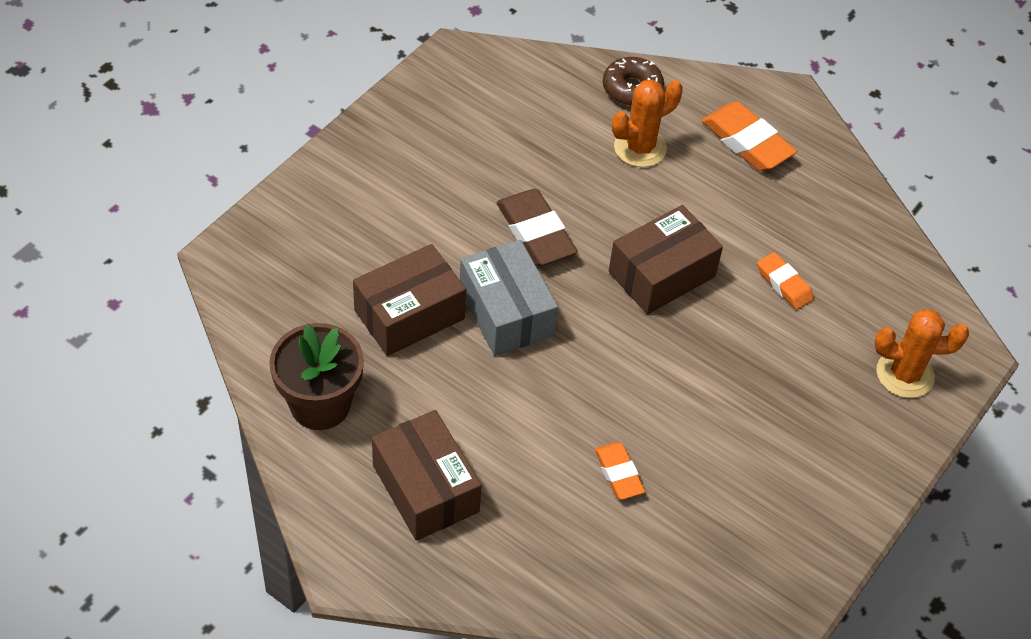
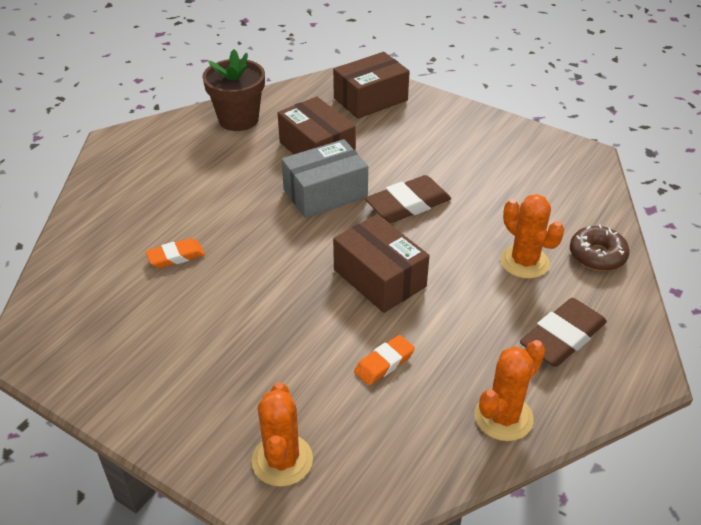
camera: 90 degrees right, 10 degrees down
(425, 488) = (170, 166): brown box -> brown box (370, 99)
(747, 142) = (562, 337): orange eraser -> brown eraser
(844, 204) = (503, 417): none -> orange cactus

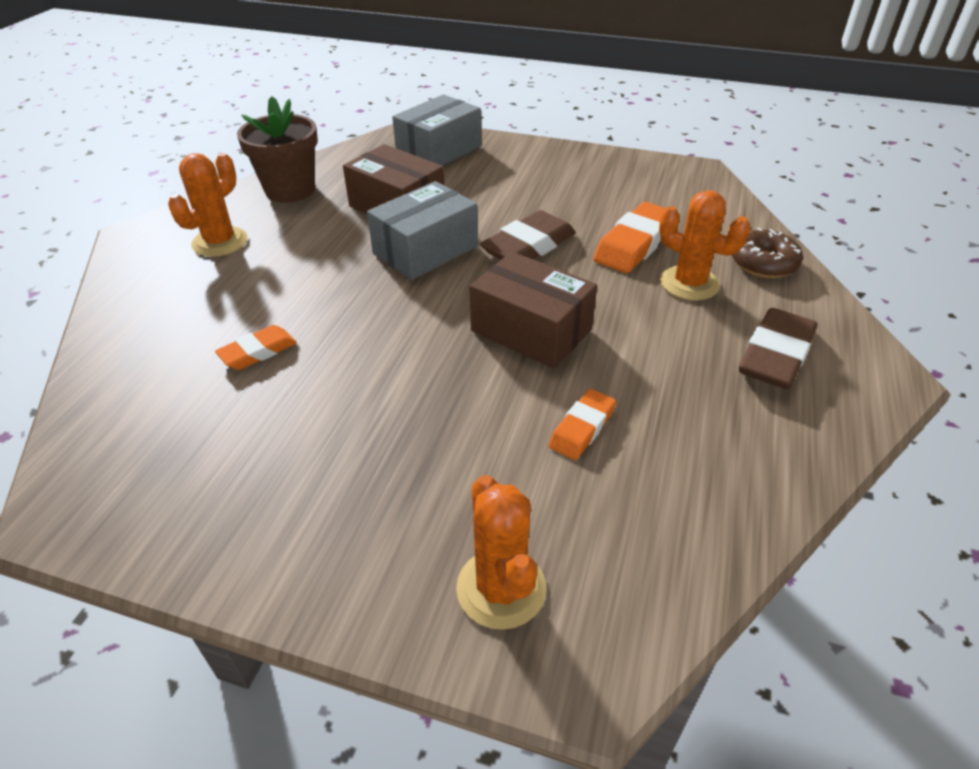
camera: 15 degrees left, 0 degrees up
(370, 99) = (439, 150): brown box -> grey box
(496, 218) = (634, 244): none -> orange eraser
(503, 417) = (759, 462): orange cactus -> orange cactus (220, 242)

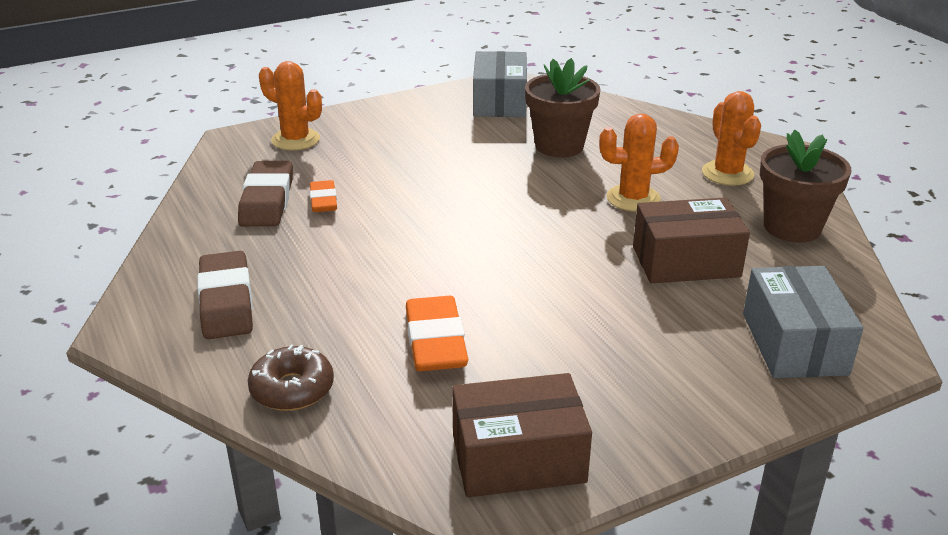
camera: 135 degrees right, 10 degrees down
(258, 352) = (559, 146): orange eraser -> brown flower pot
(425, 250) = (590, 241): grey box -> grey box (500, 102)
(528, 246) = (521, 287): brown eraser -> brown eraser (267, 200)
(531, 330) = (424, 231): brown box -> brown box (518, 458)
(689, 283) = (345, 327): orange cactus -> orange cactus (633, 198)

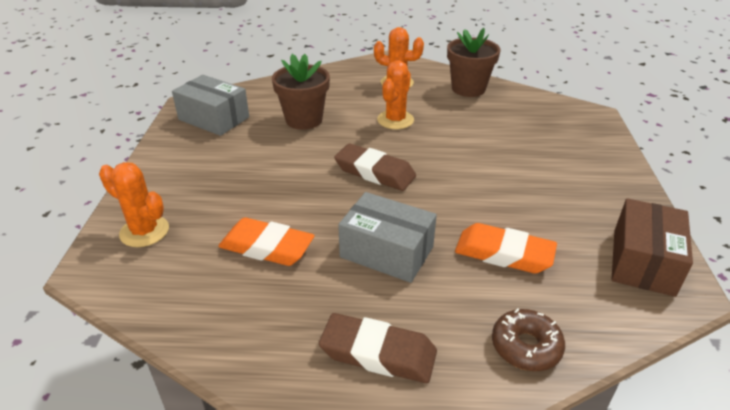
camera: 60 degrees left, 5 degrees up
(267, 200) = (232, 280): brown eraser -> brown eraser (375, 172)
(295, 140) = (144, 231): orange cactus -> orange cactus turned 60 degrees clockwise
(323, 201) = (267, 247): orange eraser -> orange eraser, size x1.67
(686, 261) = (477, 130): brown box -> none
(794, 344) = (574, 132): grey box -> grey box (386, 252)

